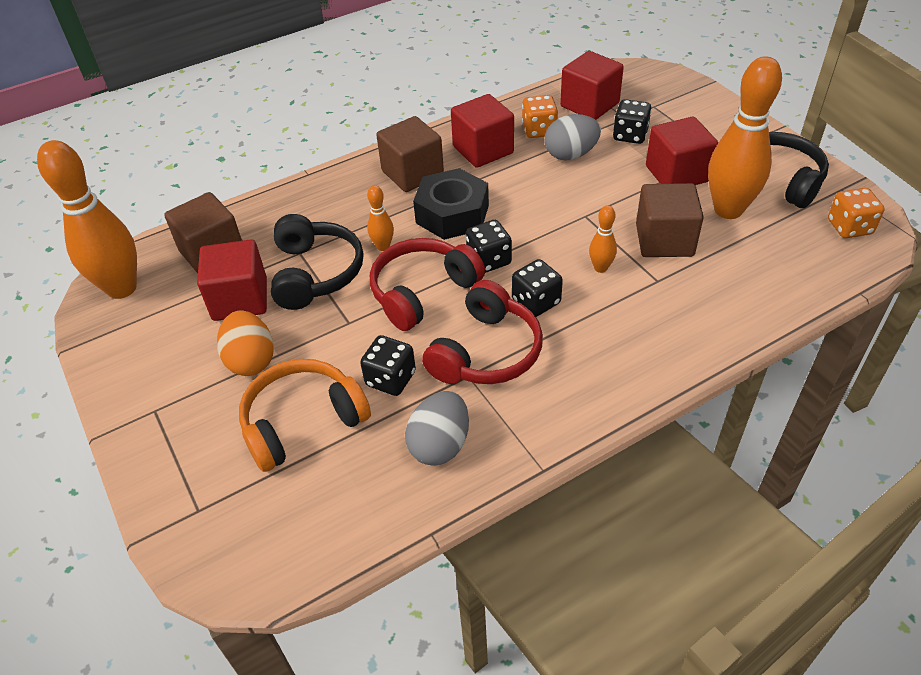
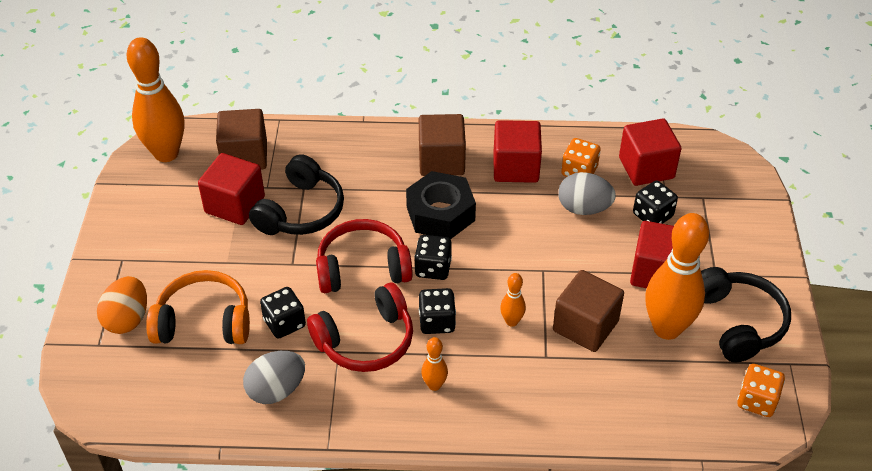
camera: 30 degrees right, 0 degrees up
(251, 360) = (206, 257): orange egg -> orange egg (127, 319)
(383, 246) = (366, 214): orange bowling pin -> orange bowling pin (434, 385)

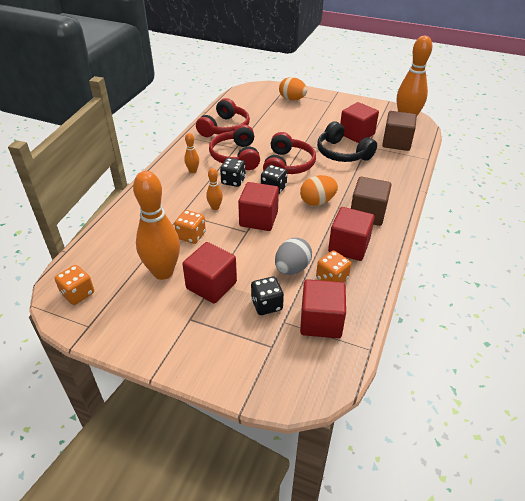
camera: 110 degrees right, 5 degrees down
(204, 322) = (278, 116): orange headphones -> none
(276, 390) = (225, 128): grey egg -> red headphones
(284, 323) = (263, 136): black dice -> none
(440, 213) = (317, 201): black nut -> orange egg
(511, 265) = (258, 219): none -> red cube
(585, 326) = (191, 236): brown cube -> orange dice
(738, 322) = (141, 312): black headphones -> none

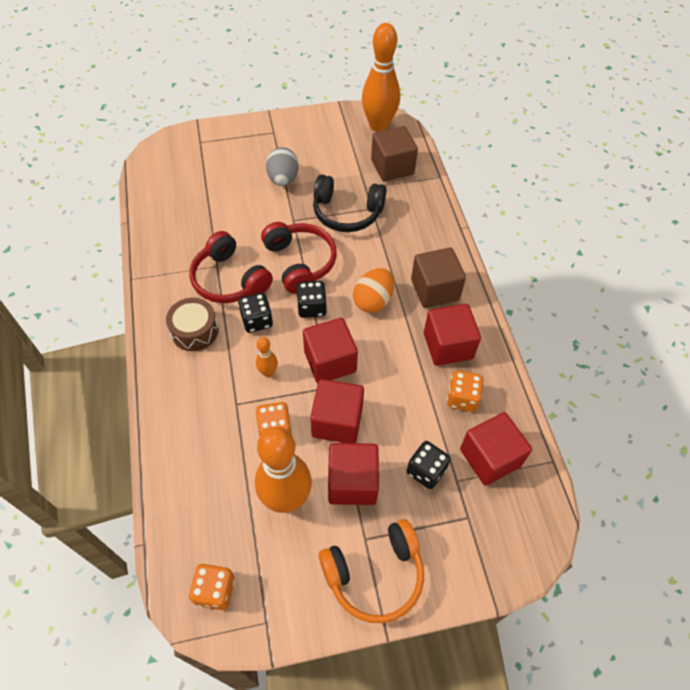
camera: 35 degrees left, 15 degrees up
(176, 341) = (375, 574): none -> orange headphones
(193, 171) = (195, 331): orange bowling pin -> brown drum
(225, 128) = (176, 239): red headphones -> none
(292, 99) = (223, 149): orange egg -> none
(292, 268) = (415, 409): grey egg -> grey egg (283, 179)
(356, 134) = (341, 174): red cube -> red cube (337, 421)

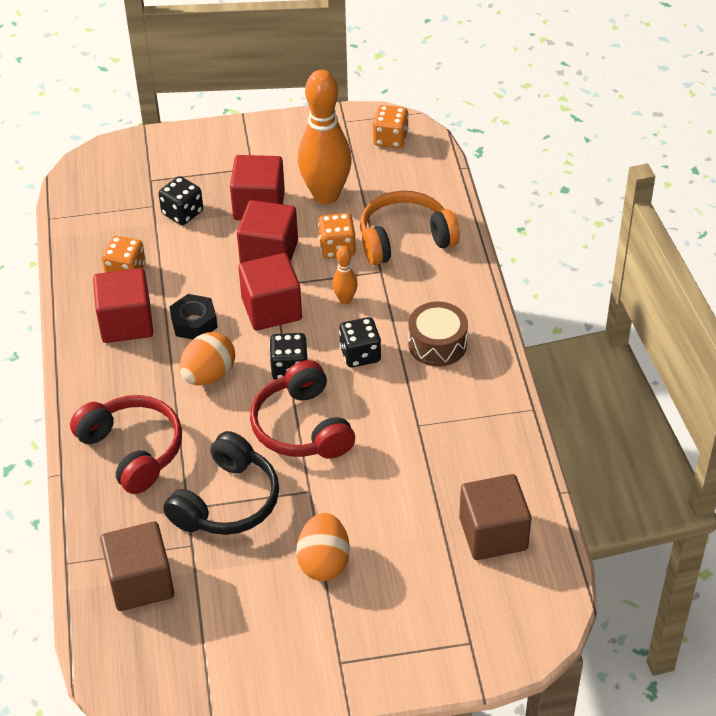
camera: 175 degrees left, 10 degrees down
(229, 279) = (399, 405): red headphones -> red headphones (132, 450)
(283, 179) = (324, 562): grey egg -> orange egg
(347, 212) = (227, 501): black headphones -> black headphones turned 105 degrees clockwise
(375, 574) = (247, 146): orange headphones -> orange headphones (405, 239)
(378, 126) = (147, 673): orange bowling pin -> none
(392, 347) = (194, 323): none -> black nut
(435, 290) = (124, 387): brown cube -> brown cube (493, 534)
(490, 457) = (113, 222): red cube -> none

